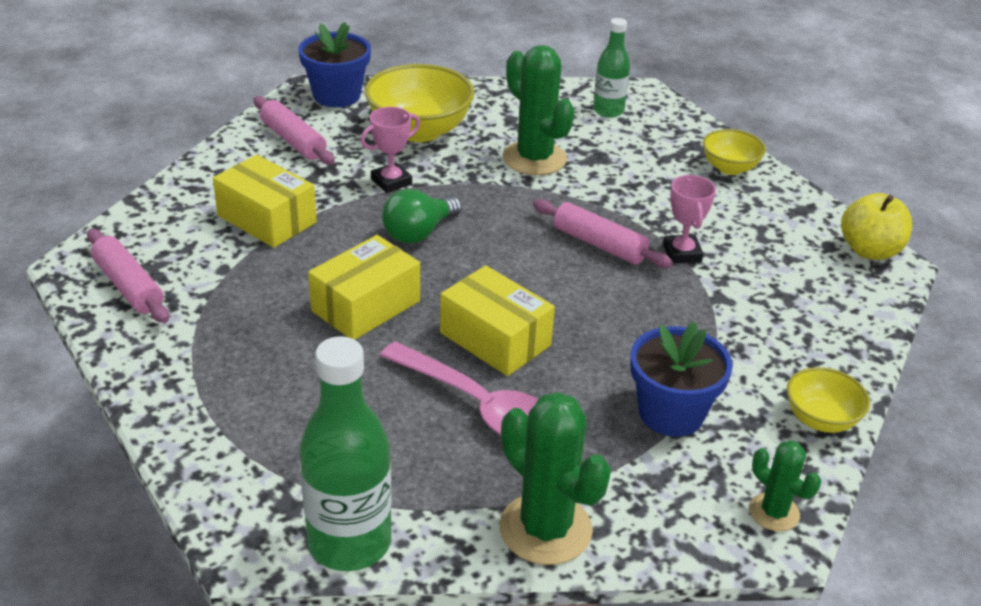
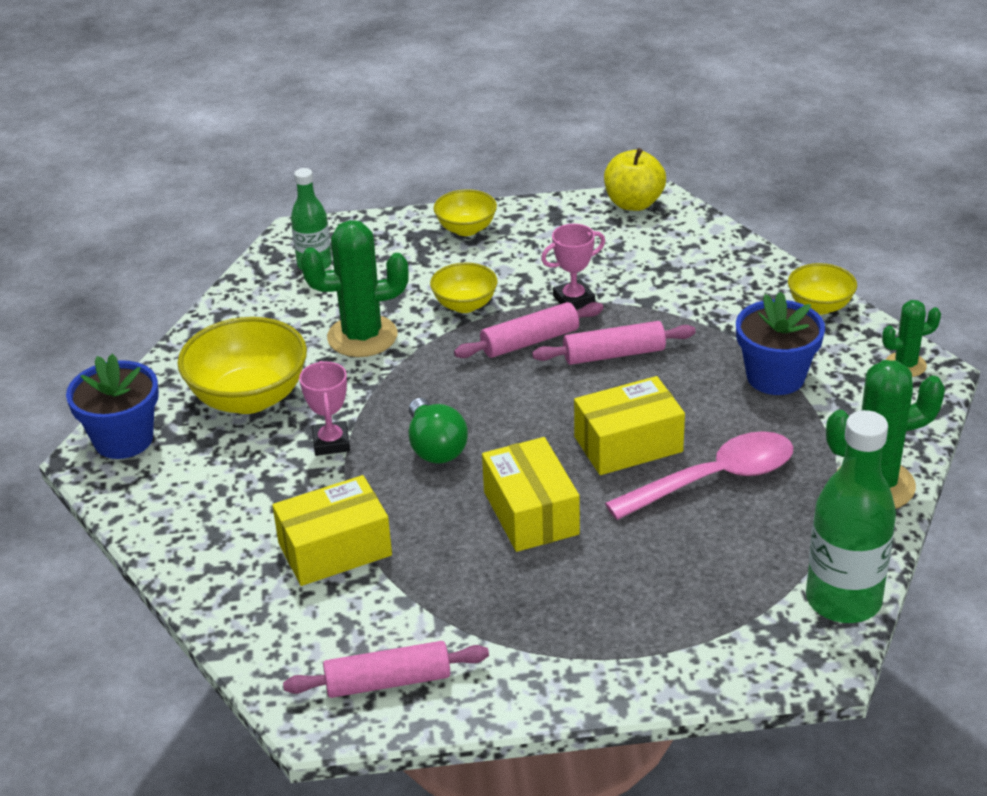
camera: 60 degrees left, 0 degrees up
(293, 140) = (193, 495): pink rolling pin -> pink rolling pin (614, 354)
(620, 196) = (465, 305): none -> yellow bowl
(682, 253) = (573, 300): pink trophy -> pink trophy turned 45 degrees counterclockwise

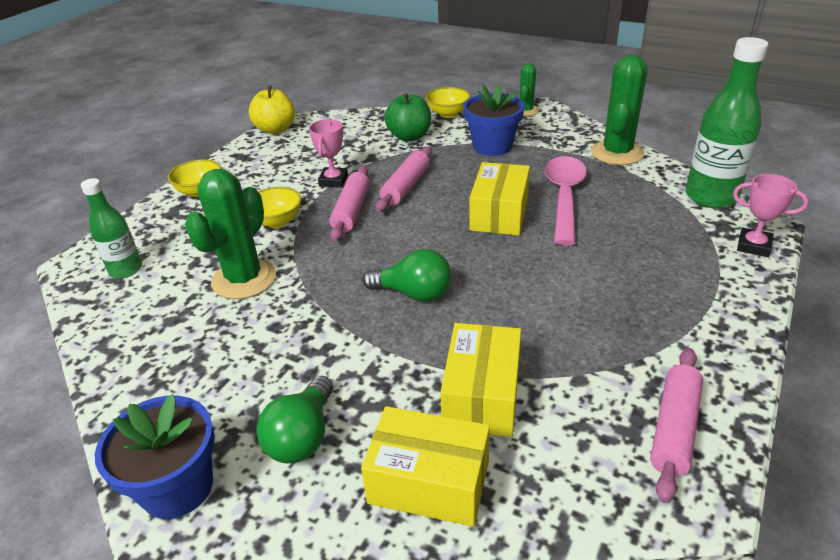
camera: 55 degrees left, 0 degrees up
(213, 472) = (302, 436): none -> green light bulb
(249, 398) = (232, 371): yellow bowl -> none
(331, 442) = (347, 345): pink trophy -> pink trophy (753, 246)
(531, 513) = (530, 277): yellow box -> yellow box (429, 482)
(727, 304) = (409, 136): none -> green apple

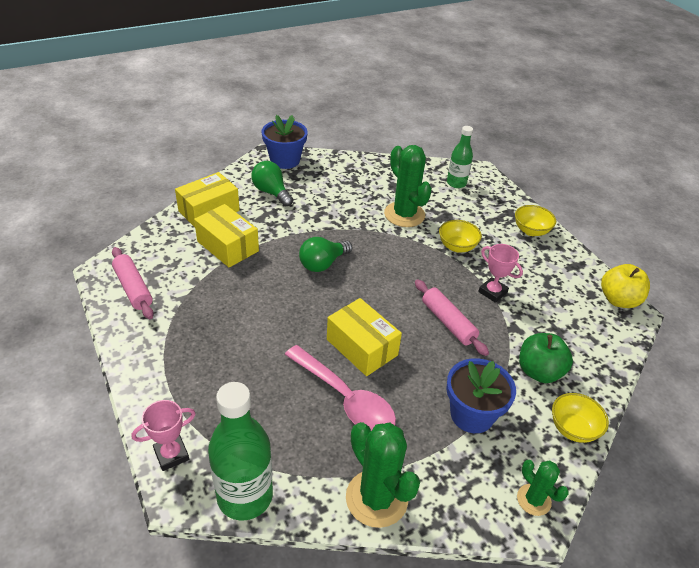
camera: 120 degrees right, 5 degrees up
(351, 211) = (439, 281): pink rolling pin -> none

